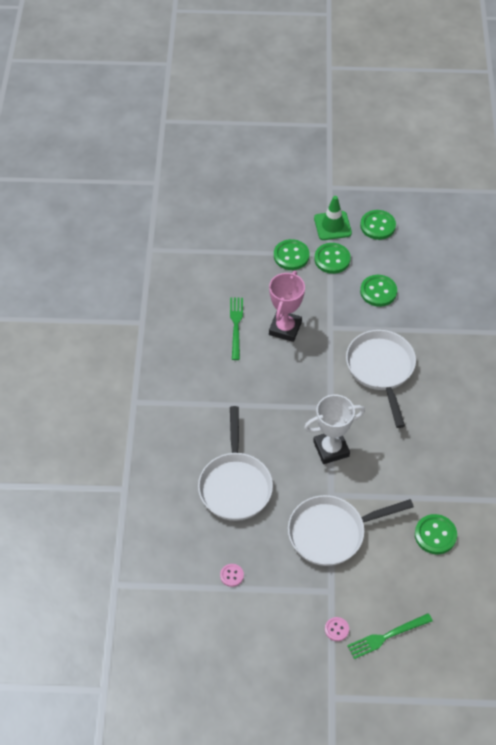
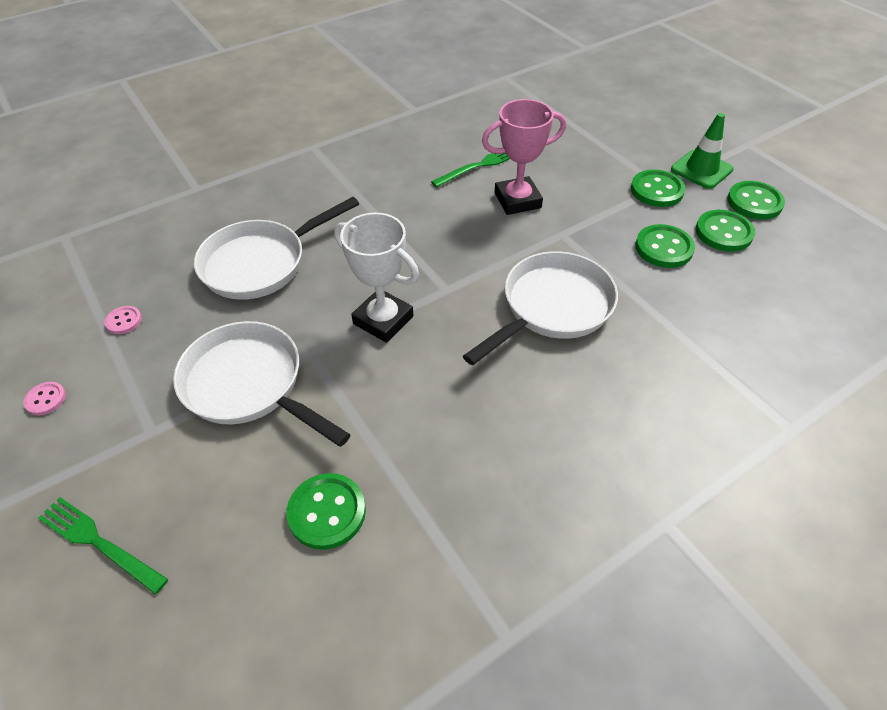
camera: 55 degrees right, 5 degrees down
(291, 256) = (619, 160): green button -> green button (723, 232)
(336, 629) = (85, 471): pink button -> pink button (46, 399)

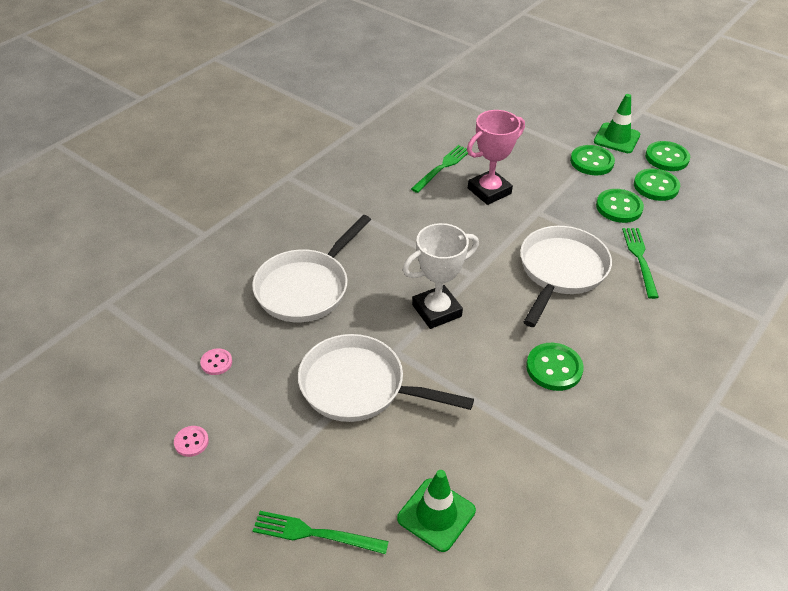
camera: 20 degrees left, 5 degrees down
(242, 563) = (436, 514): none -> green traffic cone
(327, 512) = (478, 462): green button -> green button (554, 368)
(383, 320) = (436, 311): white trophy -> white trophy turned 45 degrees counterclockwise
(659, 314) = (640, 259): none -> green fork

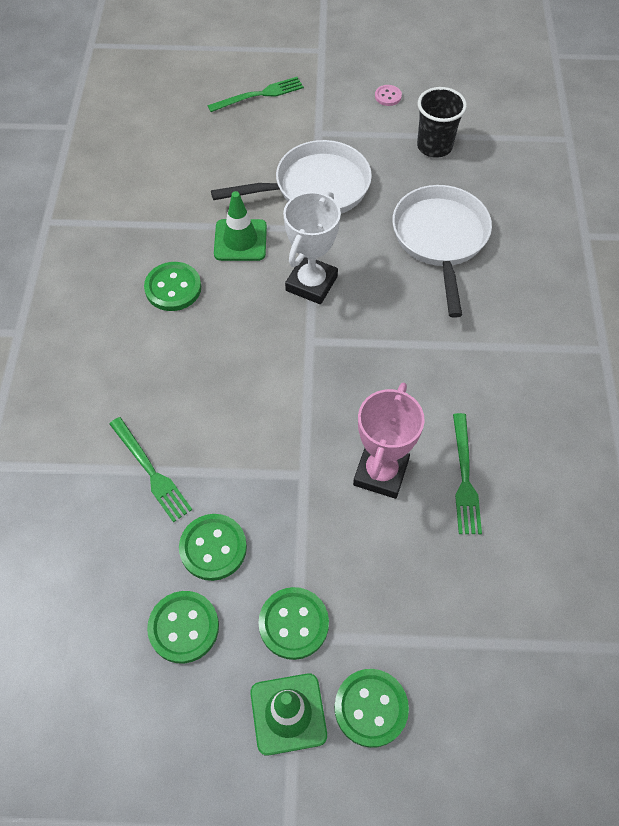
camera: 145 degrees right, 15 degrees up
(216, 362) = (434, 146): pink button -> black cup
(436, 514) = (192, 141): green traffic cone -> green traffic cone (240, 240)
(561, 271) = (227, 400): white pan -> none
(666, 158) = (194, 713): green button -> green button (371, 708)

